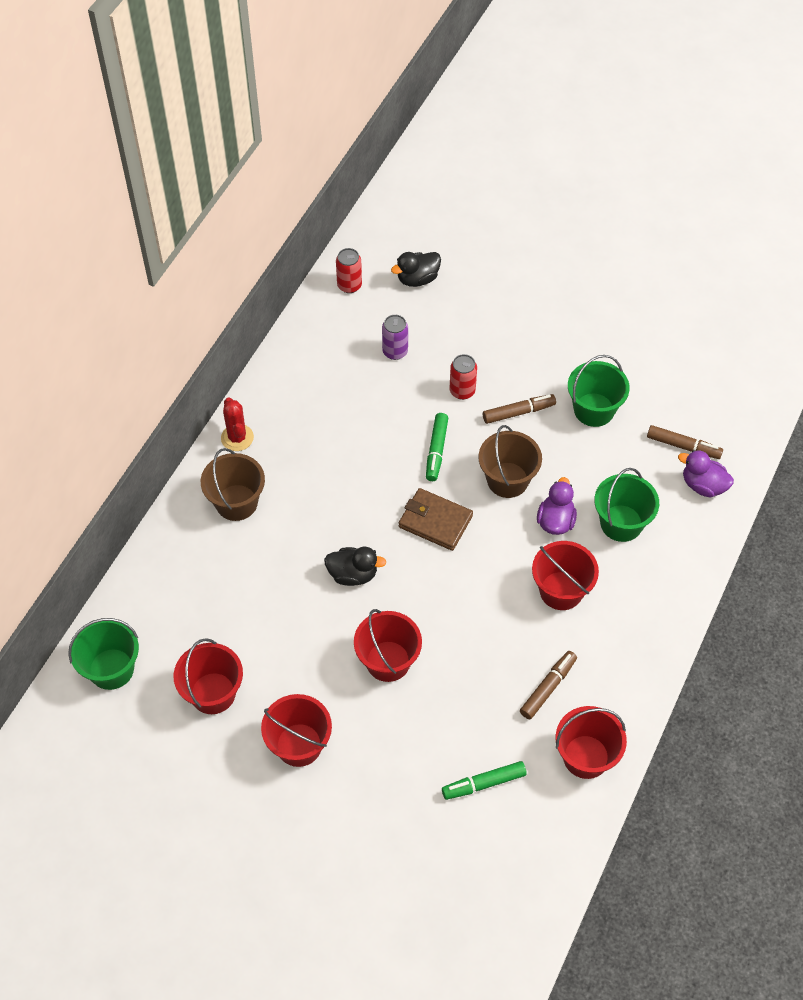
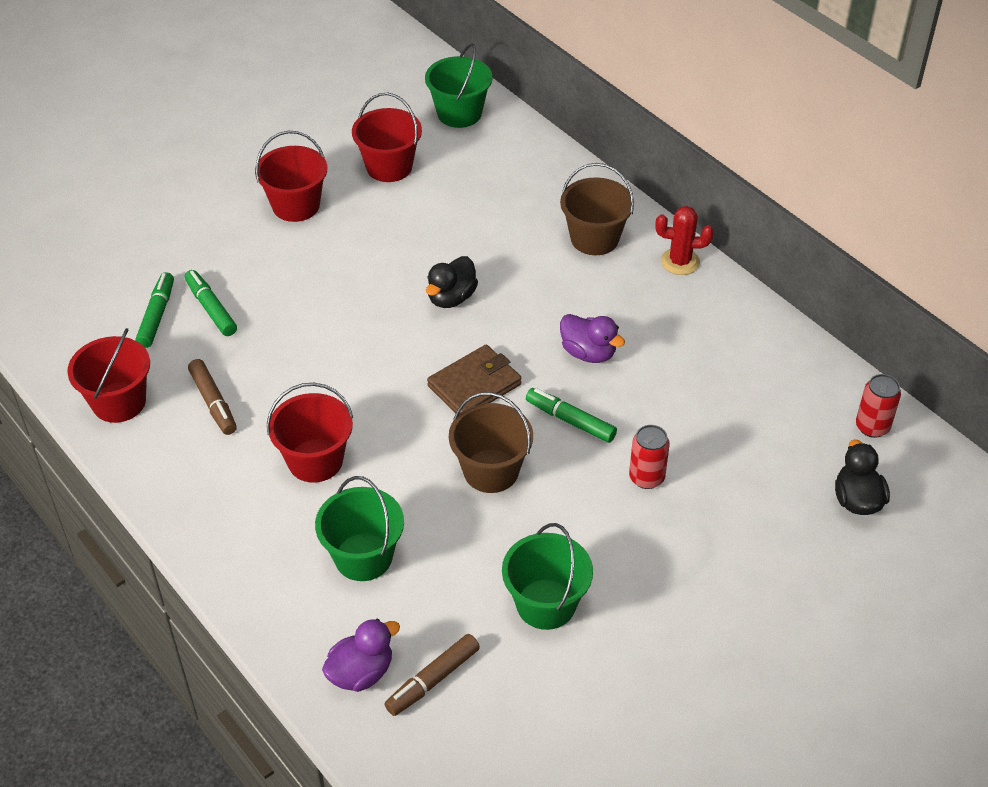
camera: 115 degrees right, 10 degrees down
(388, 661) = (335, 291): red bucket -> none
(395, 351) = (741, 434): purple can -> none
(454, 745) = (211, 308): none -> green marker
(518, 412) = (584, 521): brown marker -> none
(555, 521) = (407, 493): purple duck -> purple duck (588, 353)

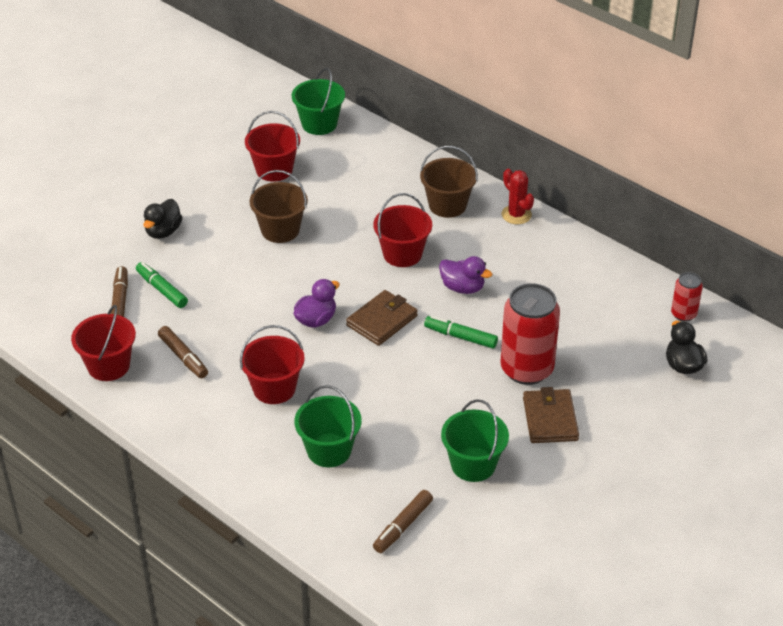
camera: 10 degrees left, 5 degrees down
(157, 315) = (120, 299): green marker -> brown marker
(296, 205) = (208, 206): red bucket -> red bucket (402, 254)
(361, 673) = (348, 528): purple duck -> purple duck (316, 320)
(451, 298) = (348, 260): black duck -> black duck (163, 231)
(491, 471) = (409, 379): brown bucket -> brown bucket (280, 230)
(646, 477) = (526, 369): red can -> red can, size x1.97
(662, 553) = (550, 419): none -> brown wallet
(680, 262) = (516, 215): red cactus -> red cactus turned 60 degrees clockwise

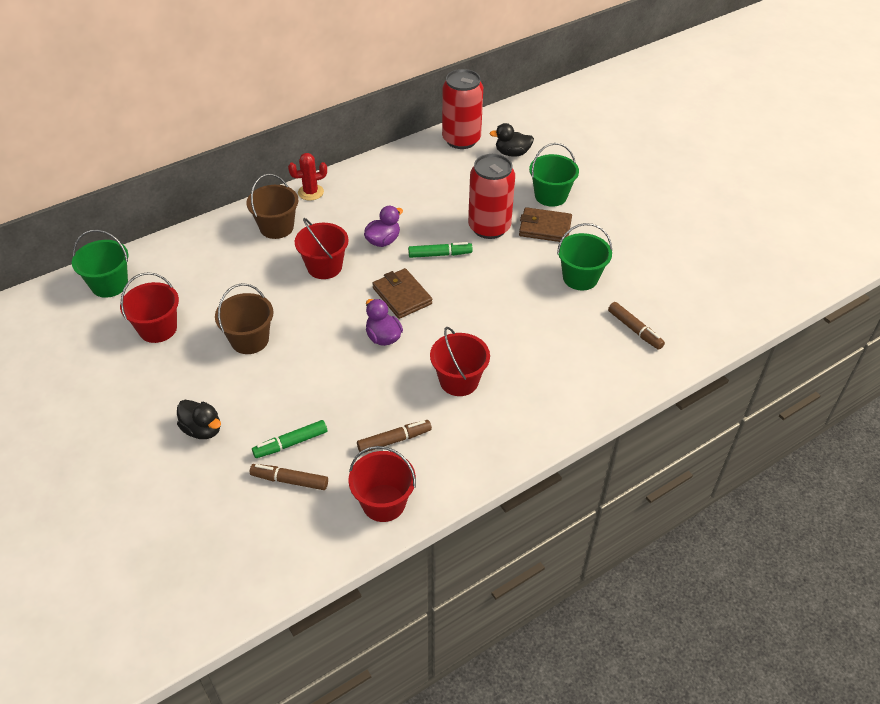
camera: 75 degrees left, 5 degrees up
(329, 450) = (543, 358): green bucket -> green bucket (551, 196)
(460, 337) = (440, 254): green marker -> green marker turned 135 degrees counterclockwise
(683, 314) = (461, 140): red can -> red can, size x1.97

